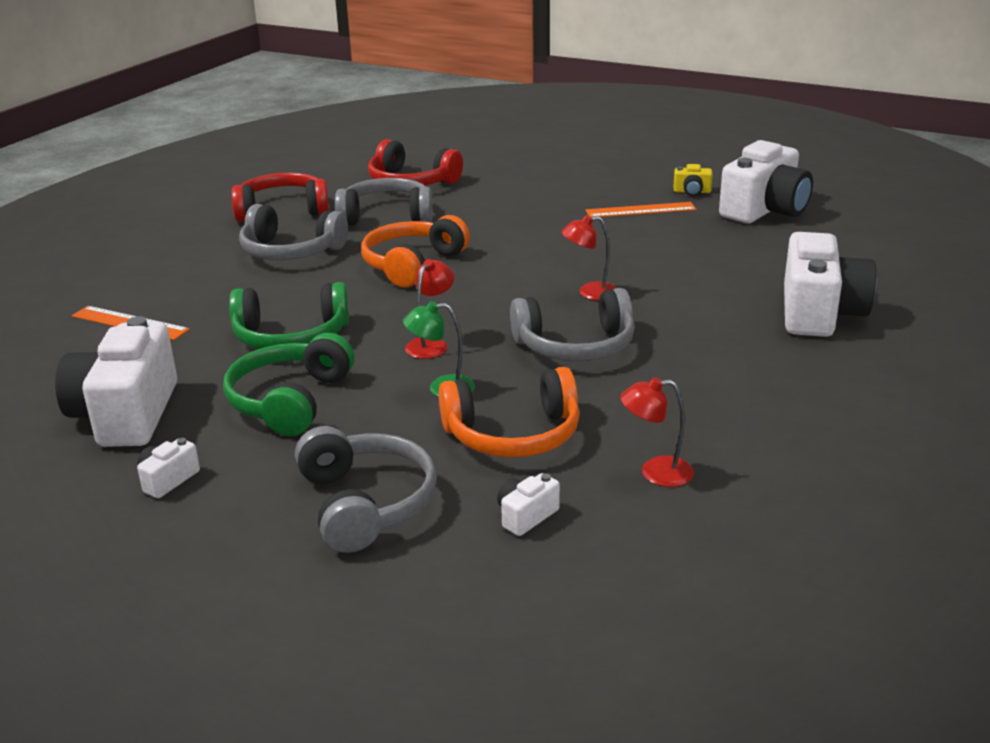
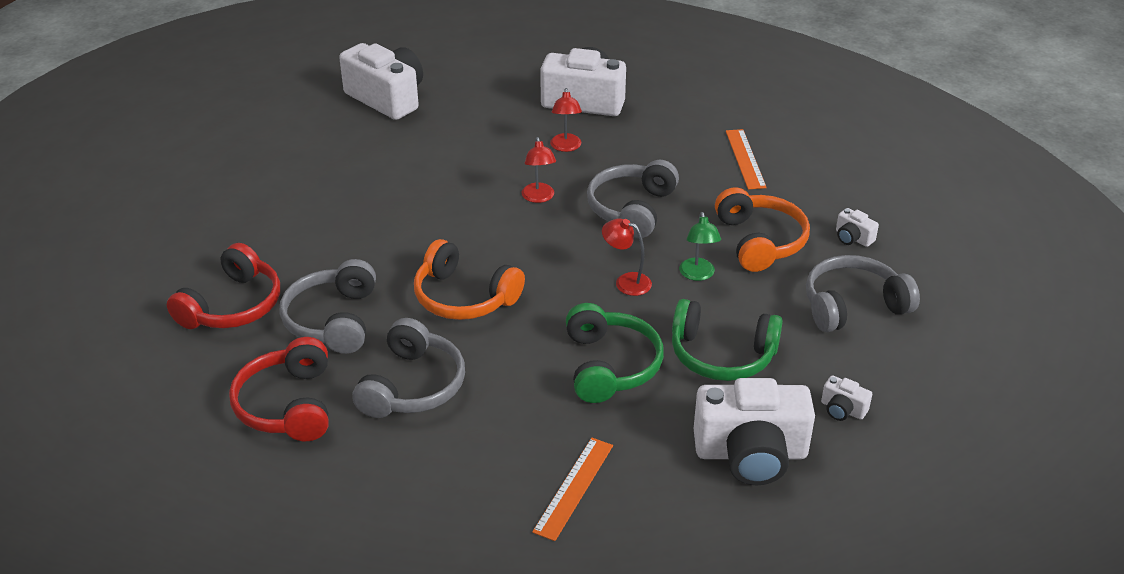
camera: 90 degrees left, 10 degrees up
(575, 346) = (631, 209): grey headphones -> grey headphones turned 150 degrees counterclockwise
(640, 210) = (367, 160): orange ruler -> orange ruler (745, 159)
(655, 473) = (797, 186): red lamp -> red lamp (566, 147)
(692, 192) = (331, 129): yellow camera -> none

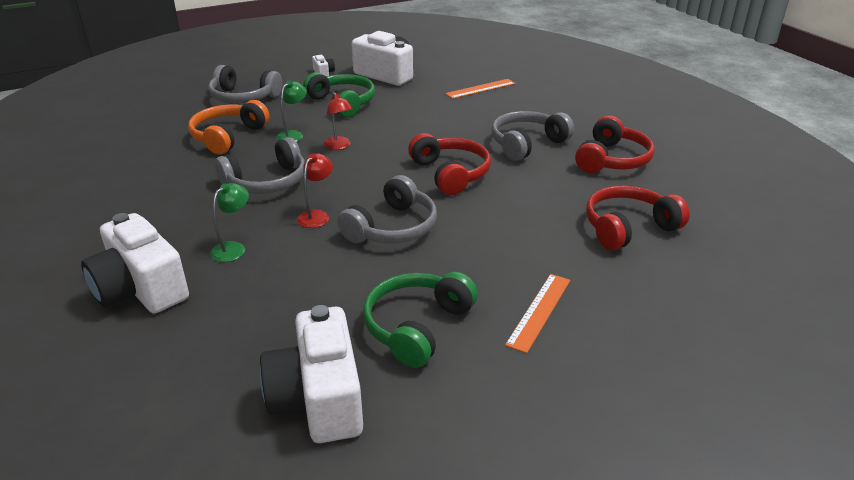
camera: 145 degrees left, 5 degrees down
(333, 320) = (554, 192): grey headphones -> grey headphones (393, 228)
(464, 297) = (451, 173): orange headphones -> red headphones
(566, 147) = (233, 248): red lamp -> green lamp
(610, 365) = (405, 117): green headphones -> green headphones (417, 326)
(745, 159) = (133, 183): orange ruler -> orange ruler (539, 311)
(853, 238) = (178, 120): white camera -> none

